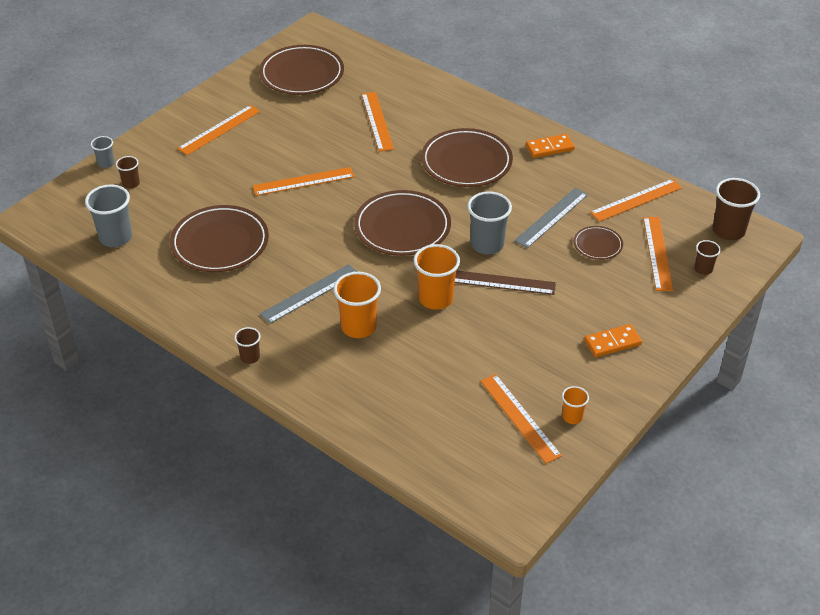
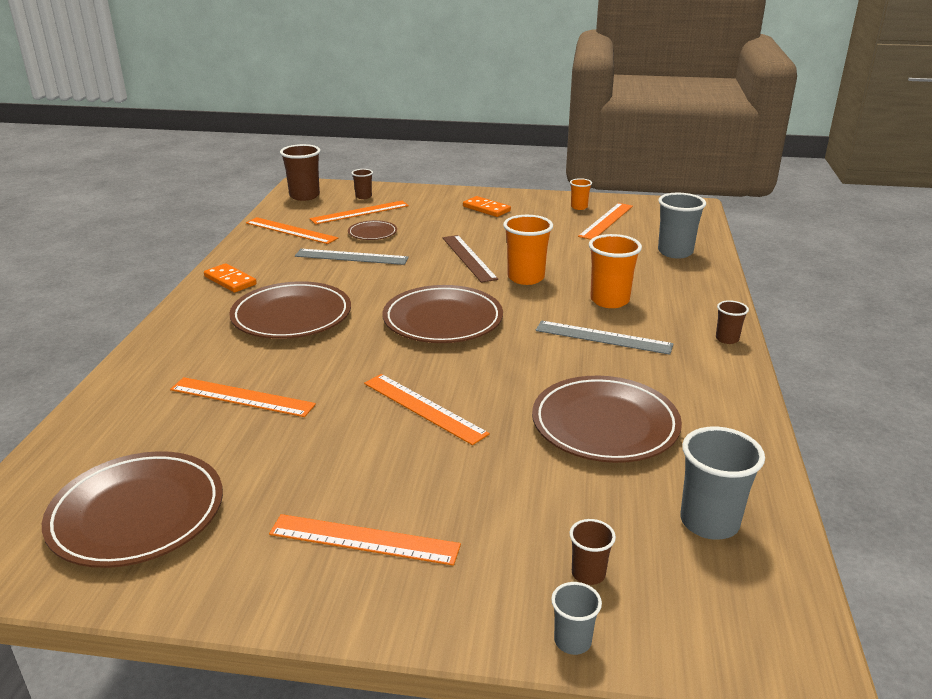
camera: 120 degrees left, 15 degrees down
(377, 121) = (242, 397): orange ruler -> orange ruler turned 60 degrees clockwise
(487, 245) = (423, 274): grey cup -> grey cup (675, 252)

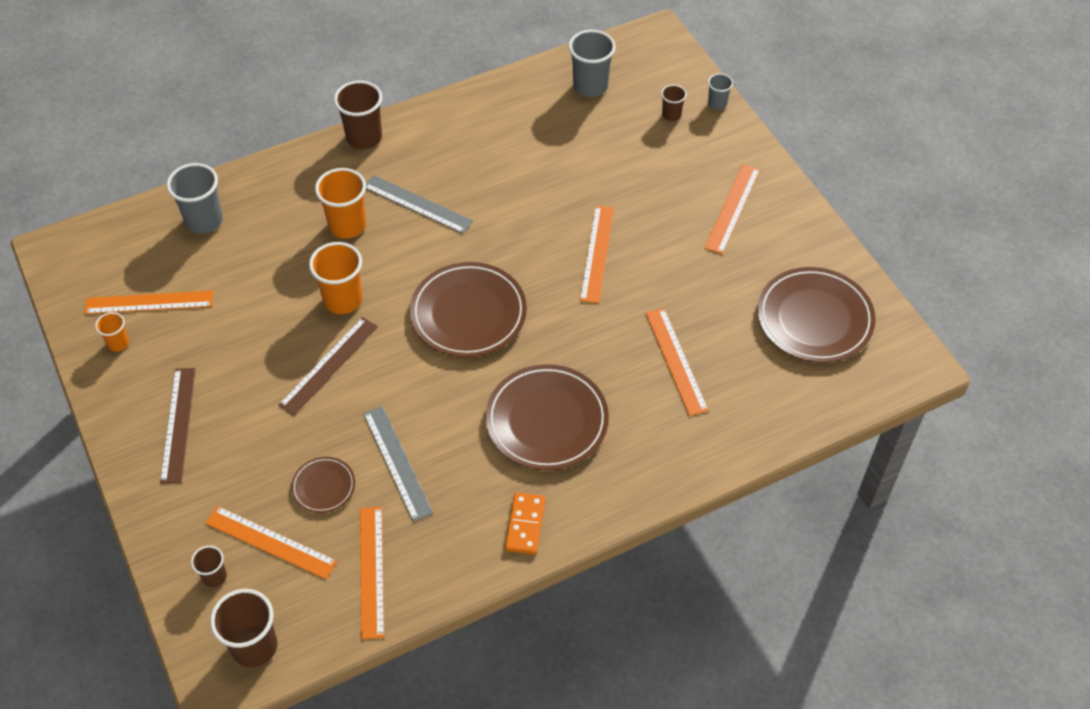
camera: 125 degrees left, 25 degrees up
(364, 539) = (732, 208): orange ruler -> orange ruler turned 45 degrees clockwise
(486, 209) = (178, 424): orange domino -> brown ruler
(603, 337) = (417, 204): grey ruler -> grey ruler turned 45 degrees counterclockwise
(605, 424) = (535, 158): brown plate -> none
(727, 339) = (364, 137): brown cup -> brown cup, size x1.84

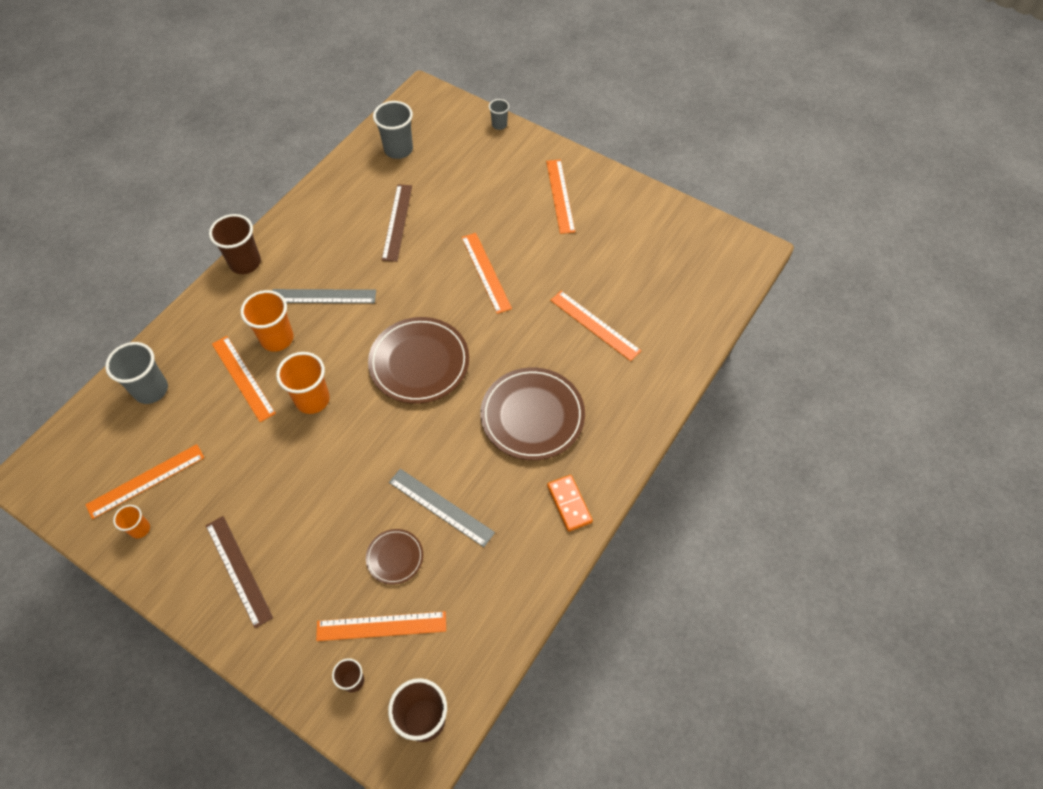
camera: 30 degrees left, 5 degrees up
(329, 365) = (335, 457): brown ruler -> brown ruler (397, 222)
(371, 571) = (477, 604): orange ruler -> orange ruler (243, 378)
(671, 115) = (472, 146): brown cup -> none
(814, 318) = (667, 249): brown plate -> none

